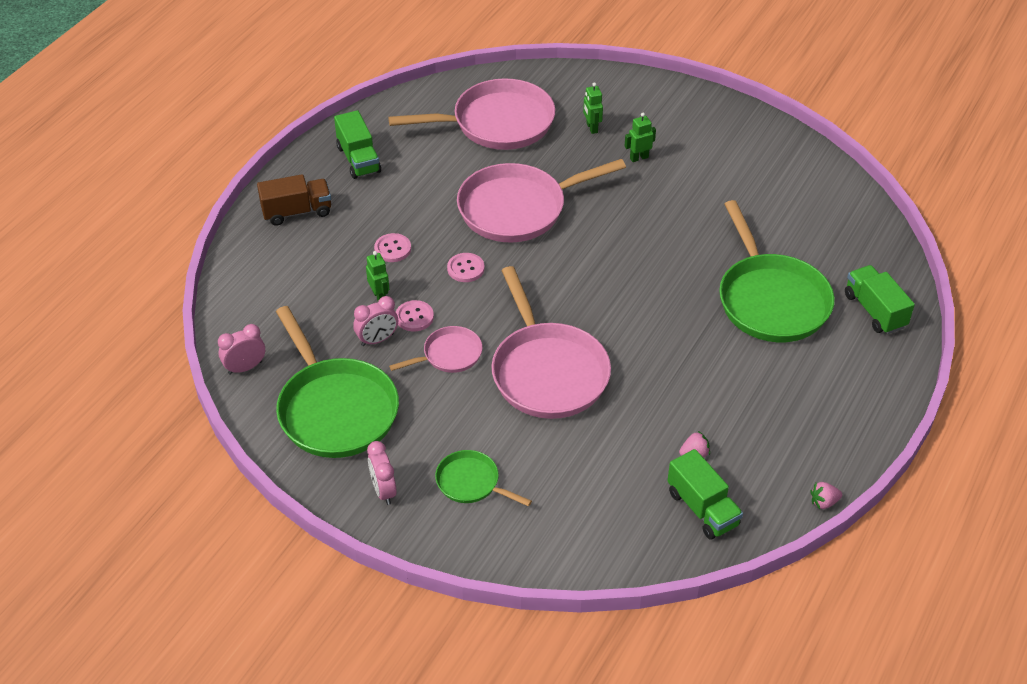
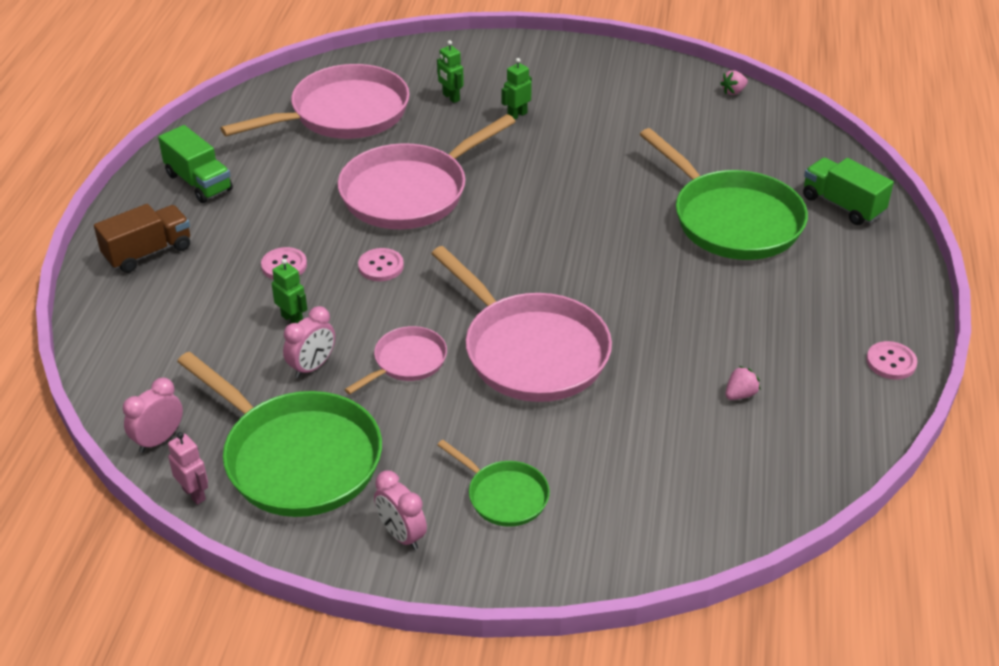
camera: 20 degrees left, 5 degrees down
(253, 416) = (194, 494): none -> pink robot
(414, 317) = (345, 331): pink button -> pink button (891, 362)
(471, 483) = (504, 496): green pan -> green pan turned 150 degrees counterclockwise
(702, 508) = (781, 450): green truck -> none
(824, 502) = (905, 407): pink strawberry -> pink strawberry (733, 92)

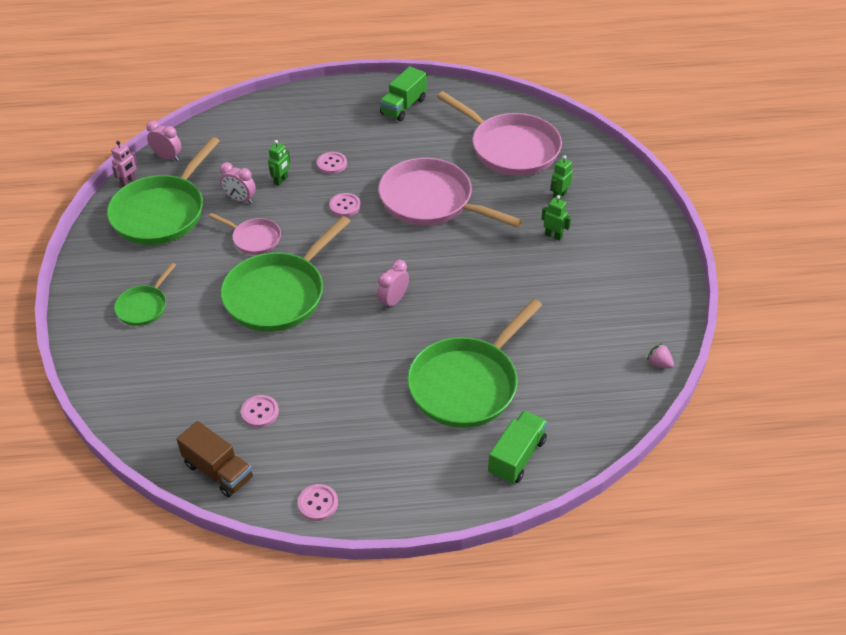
camera: 75 degrees right, 5 degrees up
(148, 252) = (326, 107): brown truck -> brown truck (218, 471)
(401, 535) = (107, 269): pink clock -> pink clock (393, 301)
(530, 351) = (278, 294): pink pan -> green pan
(740, 394) = (260, 412): pink strawberry -> pink button

